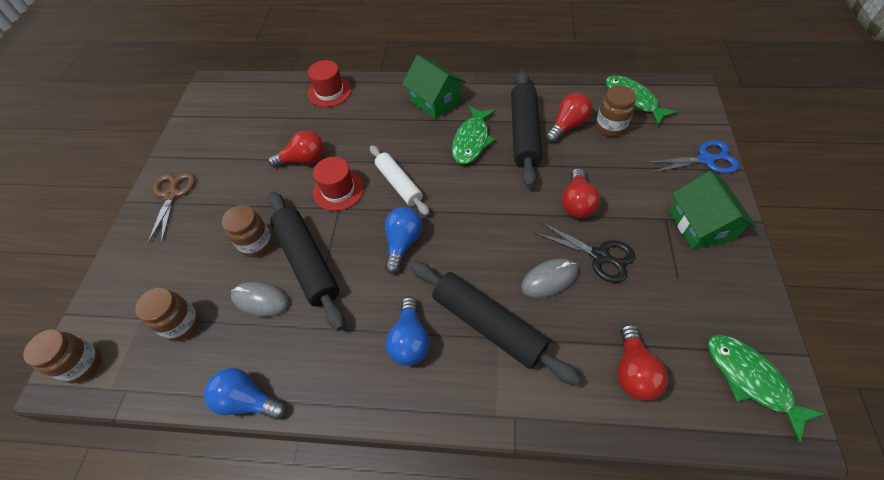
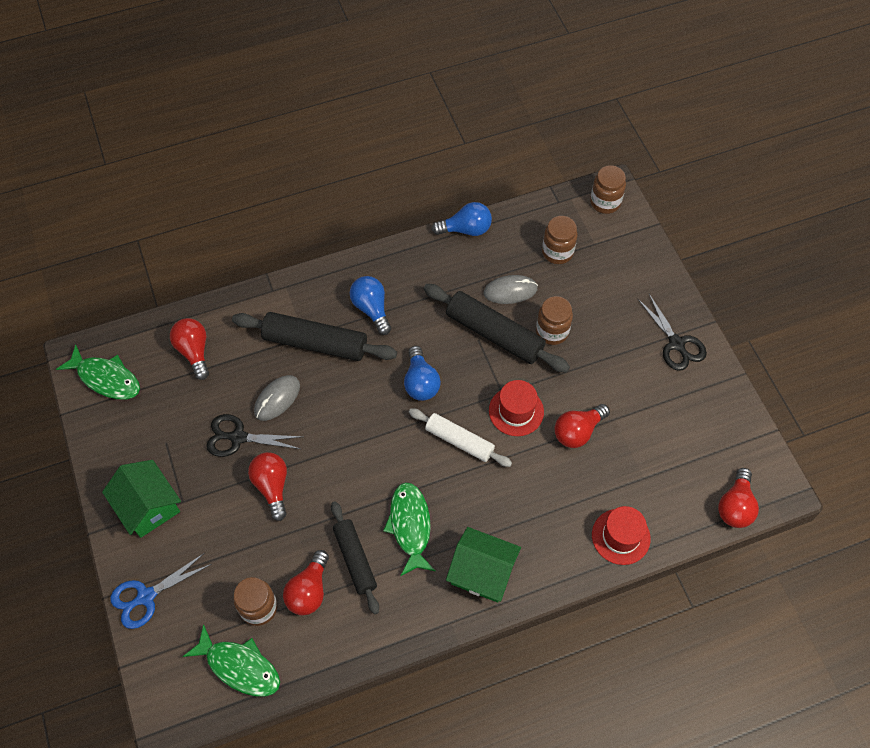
camera: 150 degrees right, 5 degrees up
(172, 194) = (676, 344): brown scissors -> black scissors
(244, 85) = (735, 506): none -> red light bulb
(524, 133) = (355, 559): black rolling pin -> black rolling pin, size x0.66

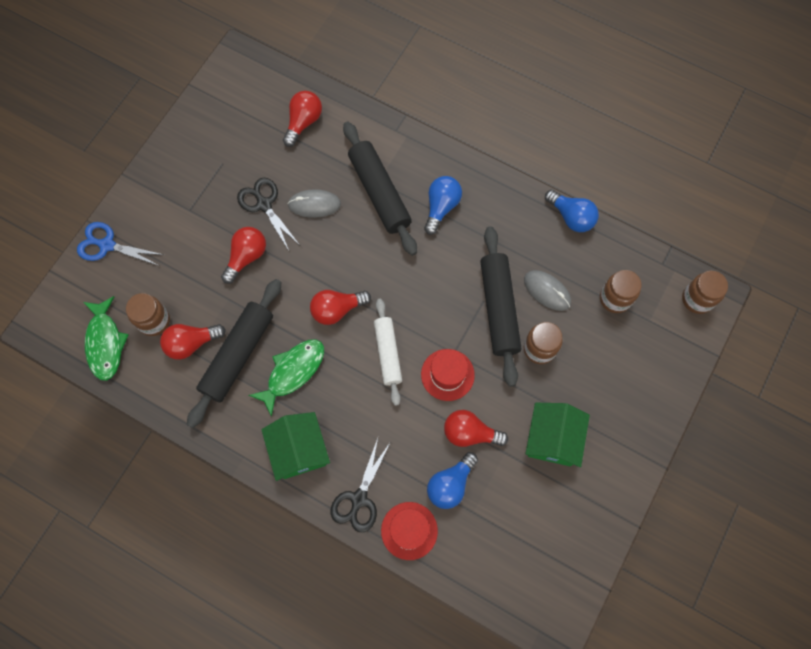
camera: 50 degrees right, 10 degrees up
(106, 378) = (236, 87): green fish -> none
(148, 506) = (169, 192): green house -> green house (553, 439)
(355, 559) = (238, 355): black rolling pin -> black rolling pin, size x1.53
(420, 382) = (411, 289): blue light bulb -> blue light bulb (450, 484)
(676, 344) = (615, 452): black scissors -> black scissors (359, 499)
(735, 506) = (509, 602): red light bulb -> red light bulb (337, 309)

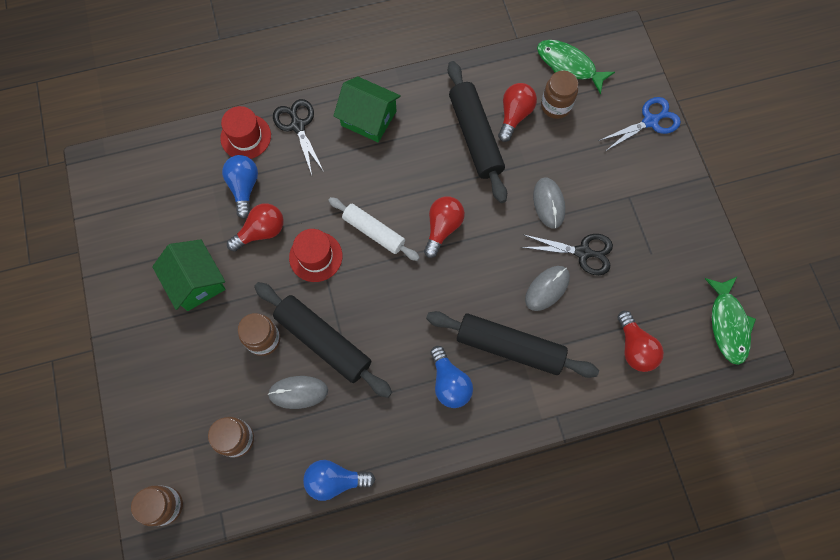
camera: 135 degrees right, 0 degrees up
(246, 257) = (548, 203): red light bulb -> grey mouse
(293, 372) = (426, 159): green fish -> green fish (728, 324)

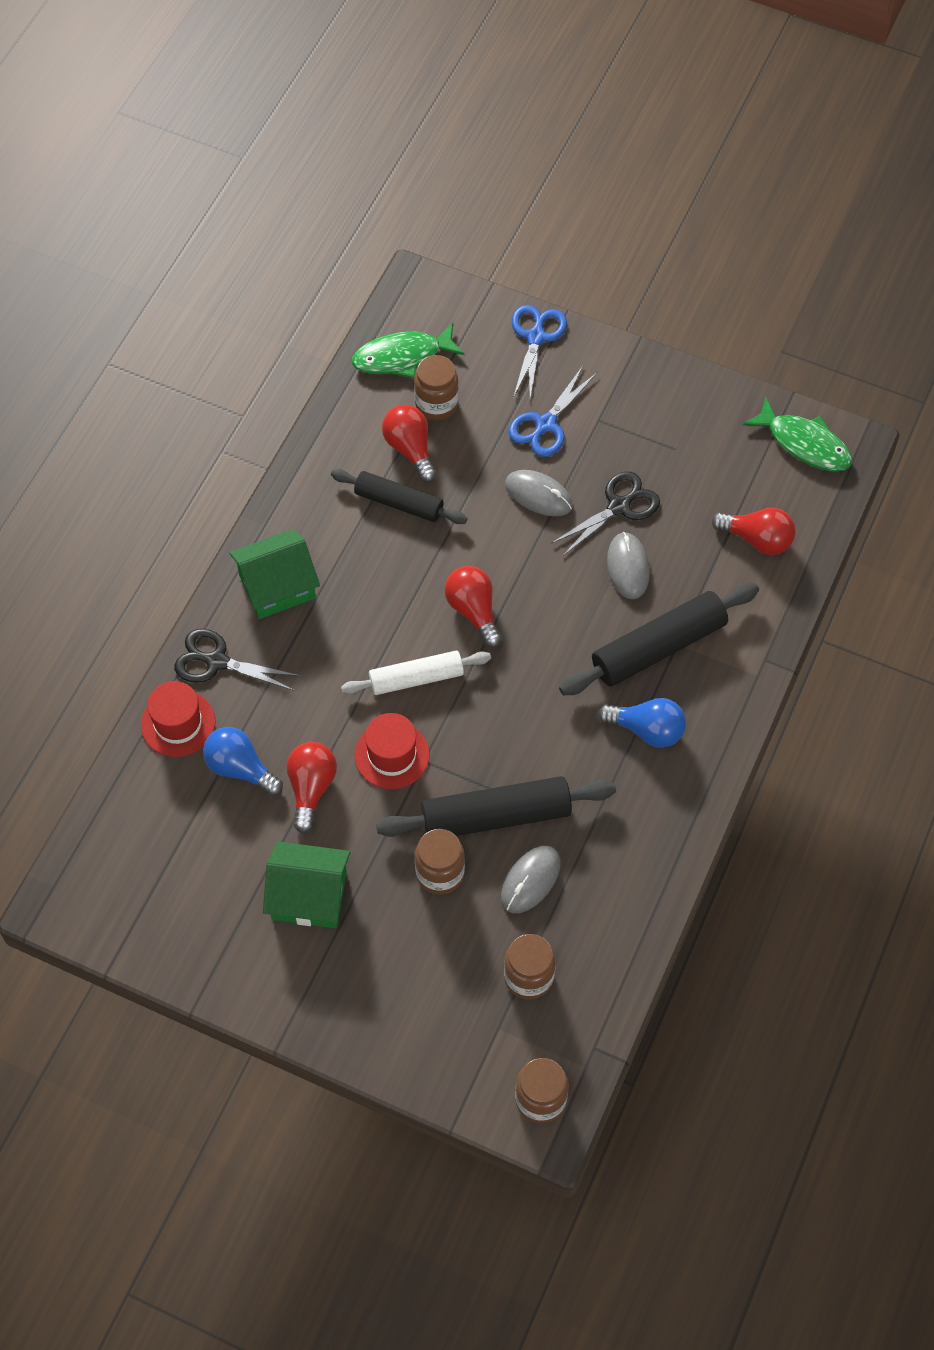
camera: 50 degrees left, 10 degrees down
(335, 480) = (656, 911): blue light bulb -> none
(475, 136) = (398, 503): black rolling pin -> black rolling pin, size x0.66
(598, 171) = (545, 425): none -> blue scissors

